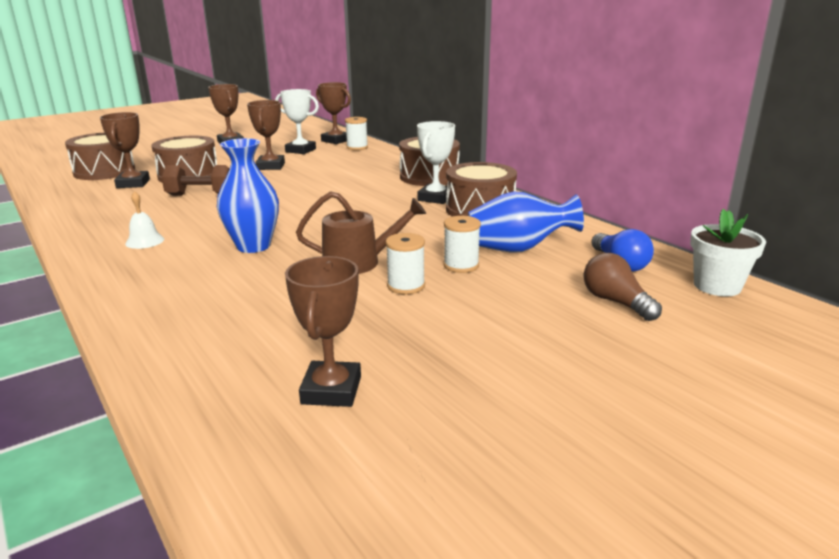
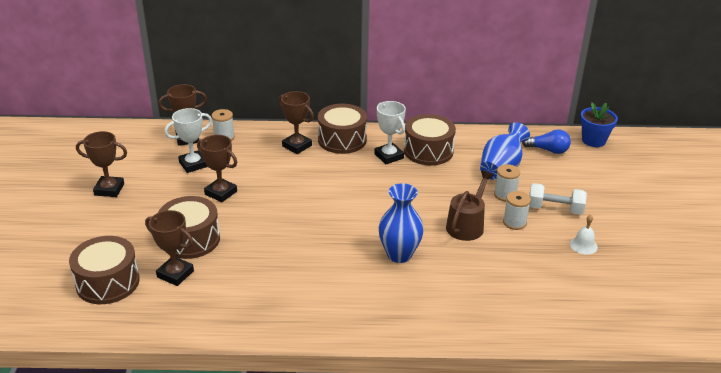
camera: 55 degrees left, 10 degrees up
(145, 241) = (338, 298): white bell -> white bell (583, 245)
(201, 195) = (257, 247): brown dumbbell -> none
(331, 390) = (605, 285): brown trophy -> brown trophy (297, 146)
(481, 303) = (555, 209): none -> white dumbbell
(616, 302) = (586, 173): brown light bulb -> none
(717, 286) = (593, 140): white flower pot -> blue flower pot

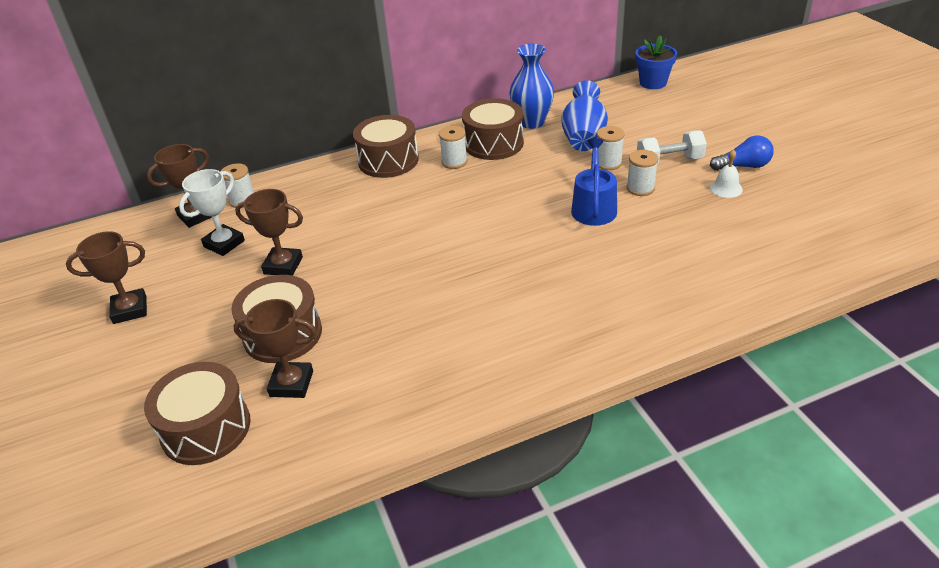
camera: 20 degrees left, 5 degrees up
(297, 146) = (340, 183): brown trophy -> none
(389, 156) = (454, 162): white trophy -> white spool
(399, 254) = (546, 264): blue vase -> blue vase (532, 122)
(467, 225) = (594, 207): brown watering can -> blue watering can
(548, 150) = (616, 105): blue light bulb -> blue light bulb (743, 166)

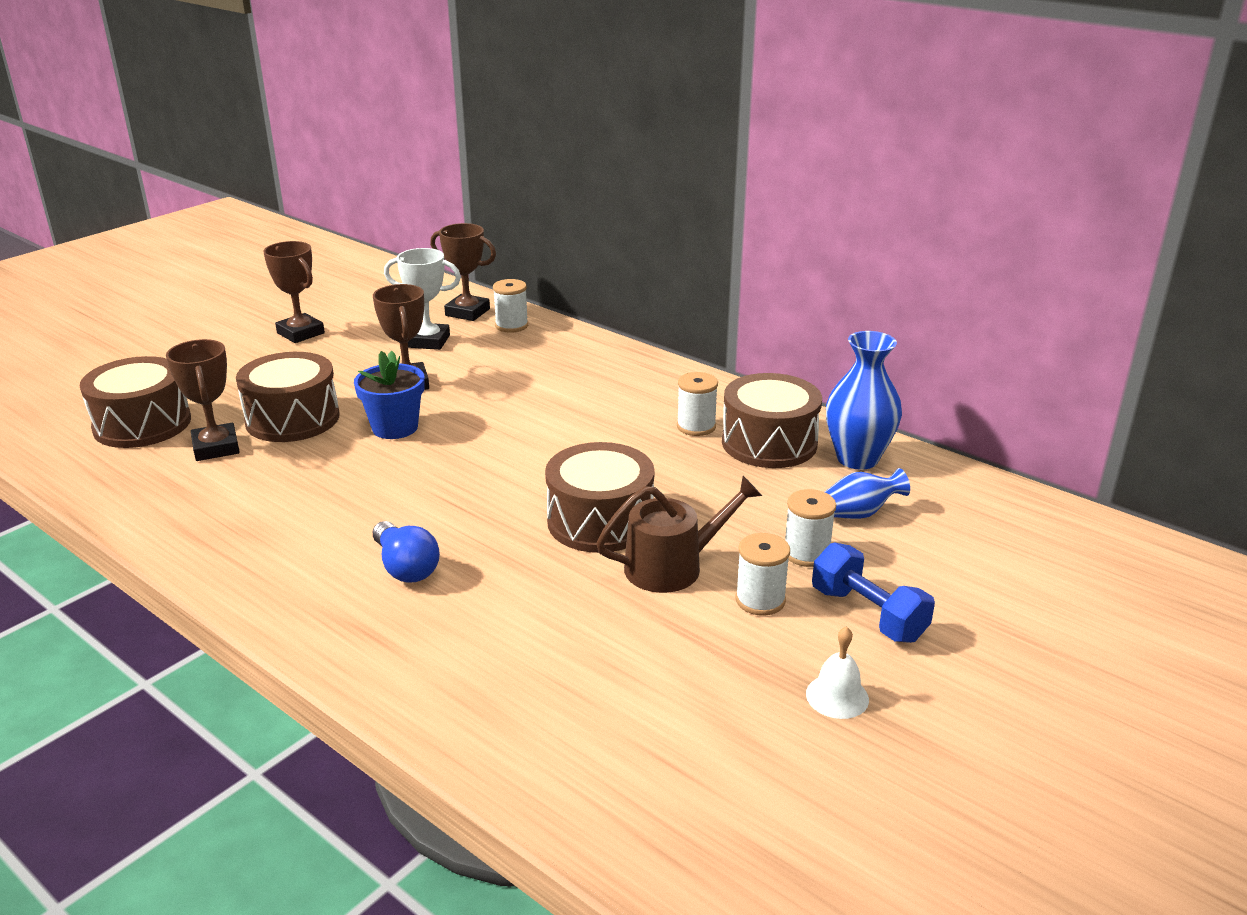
camera: 60 degrees right, 10 degrees down
(388, 160) = (660, 382): brown drum -> brown drum (600, 521)
(583, 137) = (860, 513): blue vase -> blue vase, size x0.59
(594, 207) = (672, 566): blue watering can -> brown watering can
(653, 83) = (1116, 544): blue flower pot -> blue flower pot (395, 427)
(669, 161) = (868, 614): white dumbbell -> blue dumbbell
(743, 166) = (931, 706): blue light bulb -> blue light bulb (405, 567)

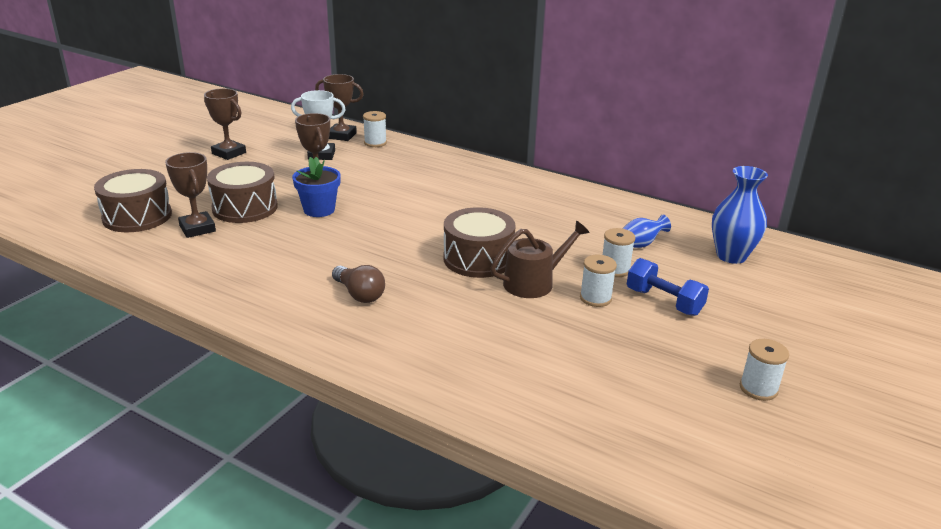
camera: 10 degrees left, 0 degrees up
(405, 567) = (359, 294): blue light bulb -> brown light bulb
(696, 426) = (520, 199): white spool -> white spool (758, 388)
(769, 443) = (570, 207): brown drum -> none
(837, 696) = (660, 349): white bell -> none
(857, 458) = (628, 213): blue vase -> blue vase (731, 256)

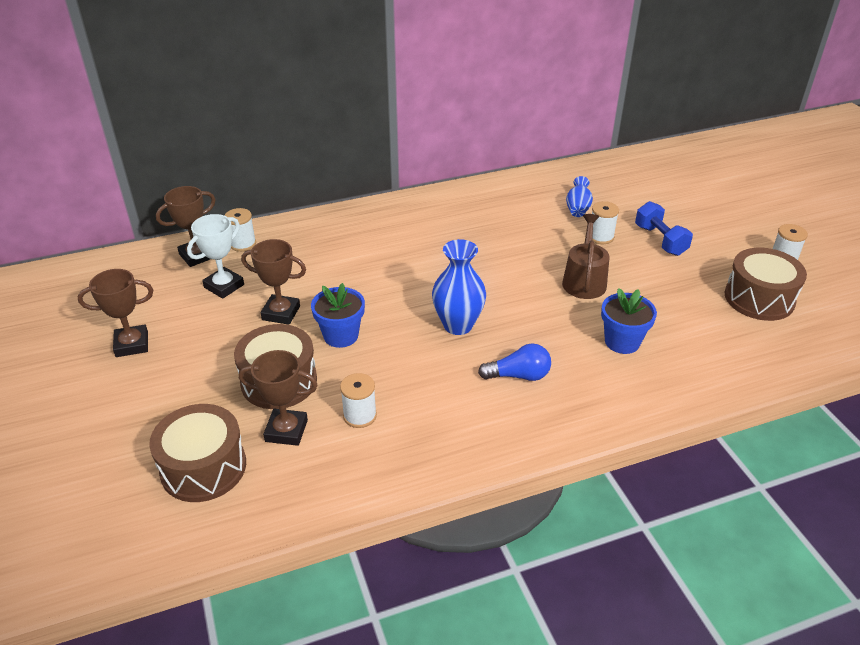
camera: 50 degrees left, 10 degrees up
(359, 294) = (518, 375): brown light bulb -> blue light bulb
(470, 329) = (622, 342): none -> blue flower pot
(478, 259) = (523, 289): brown drum -> brown drum (759, 298)
(595, 298) = (630, 265): white spool -> white spool (360, 416)
(663, 302) = (660, 240): blue dumbbell -> blue dumbbell turned 75 degrees clockwise
(731, 256) = (628, 183): blue vase -> blue vase (458, 325)

